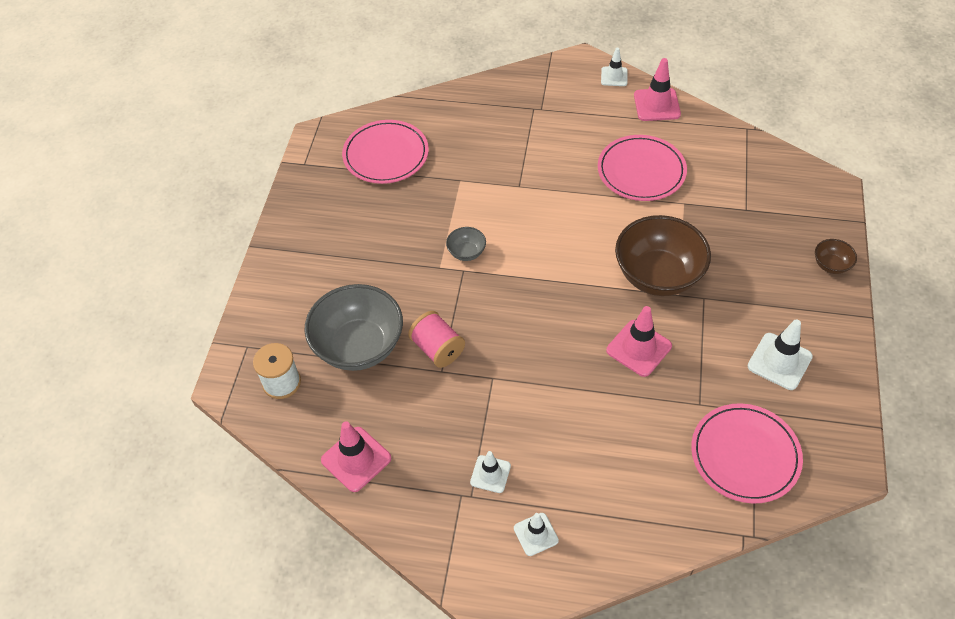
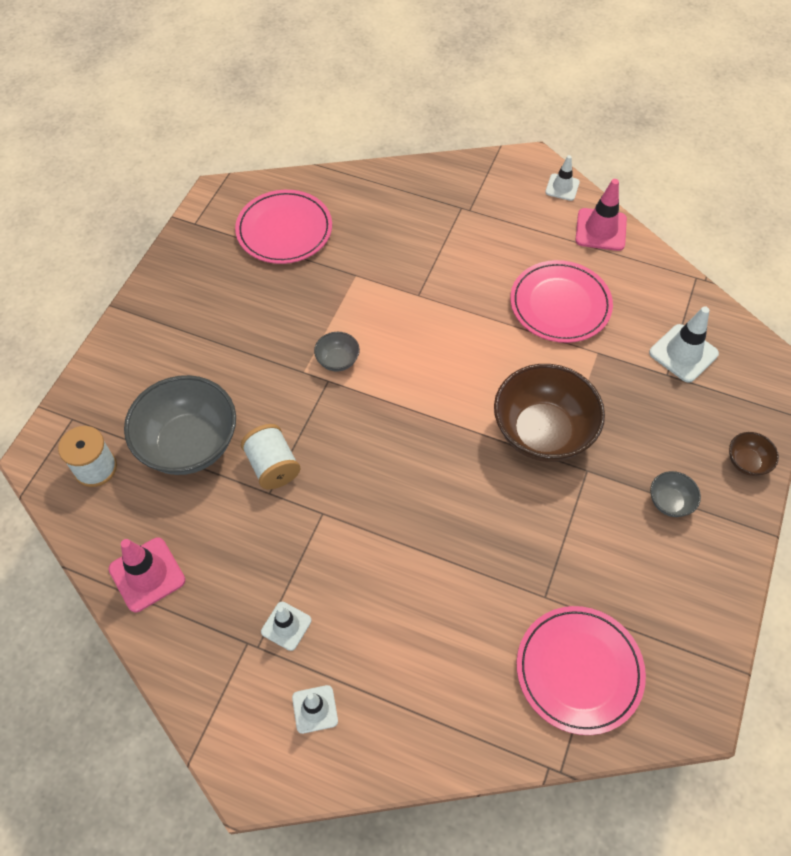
camera: 10 degrees right, 5 degrees up
(437, 349) = (272, 466): pink spool -> white spool
(639, 348) = (495, 514): pink traffic cone -> none
(778, 309) = (669, 502): none -> grey bowl
(779, 361) = (652, 566): white traffic cone -> white traffic cone (683, 353)

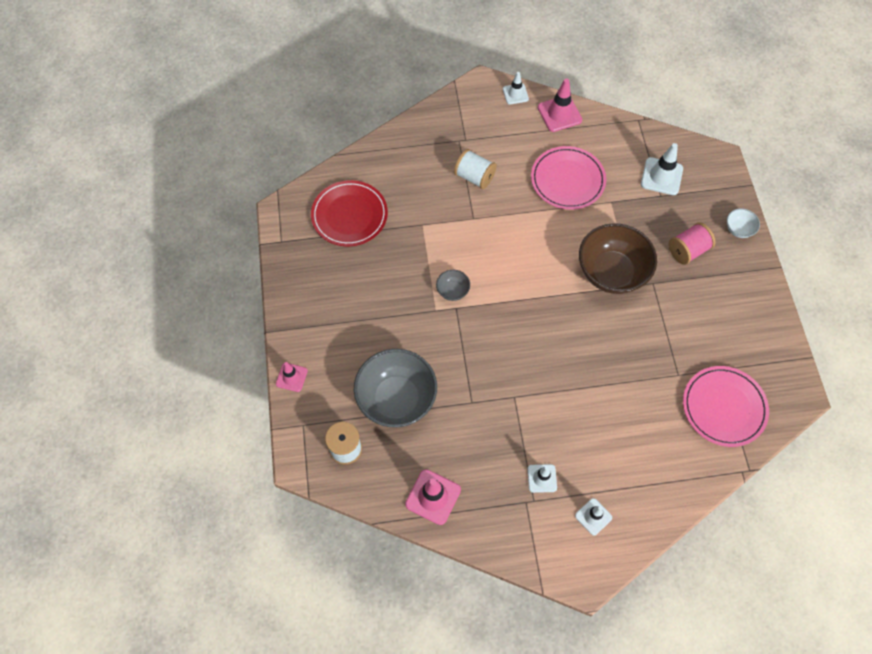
camera: 30 degrees left, 5 degrees up
(99, 363) = (291, 377): none -> pink traffic cone
(272, 466) = (461, 384): white spool -> white spool (474, 177)
(284, 230) = (349, 215): pink plate -> red plate
(659, 454) = (687, 250): none -> pink spool
(669, 502) = (711, 278): grey bowl -> none
(746, 462) = (738, 229): brown bowl -> white bowl

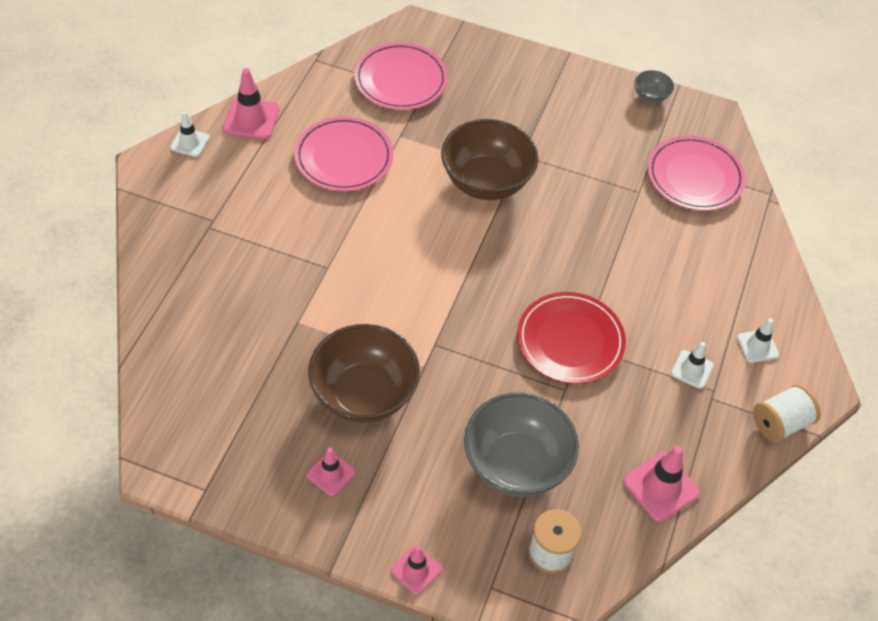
camera: 65 degrees left, 10 degrees down
(328, 299) = (331, 474): none -> pink traffic cone
(349, 215) = (226, 392): red plate -> red plate (570, 340)
(394, 287) = (364, 394): none -> brown bowl
(452, 291) = (410, 336): grey bowl -> grey bowl (650, 96)
(474, 177) = (272, 238): white spool -> white spool (780, 423)
(661, 176) = (400, 80): white traffic cone -> pink plate
(687, 250) = (503, 108): pink spool -> none
(738, 229) = (507, 57): white bowl -> none

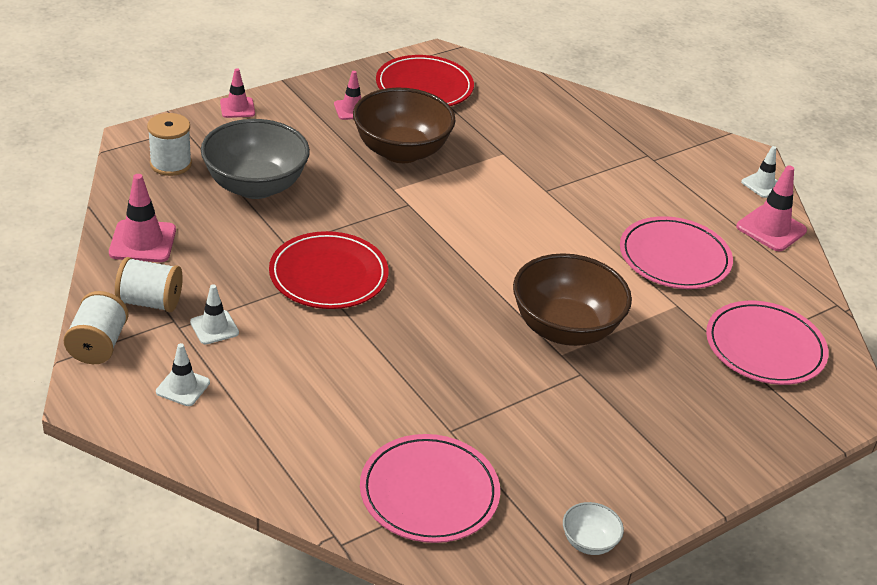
camera: 125 degrees right, 15 degrees down
(235, 442) = (424, 87): none -> red plate
(650, 96) = (589, 542): grey bowl -> white bowl
(712, 427) = (150, 302): none -> white spool

